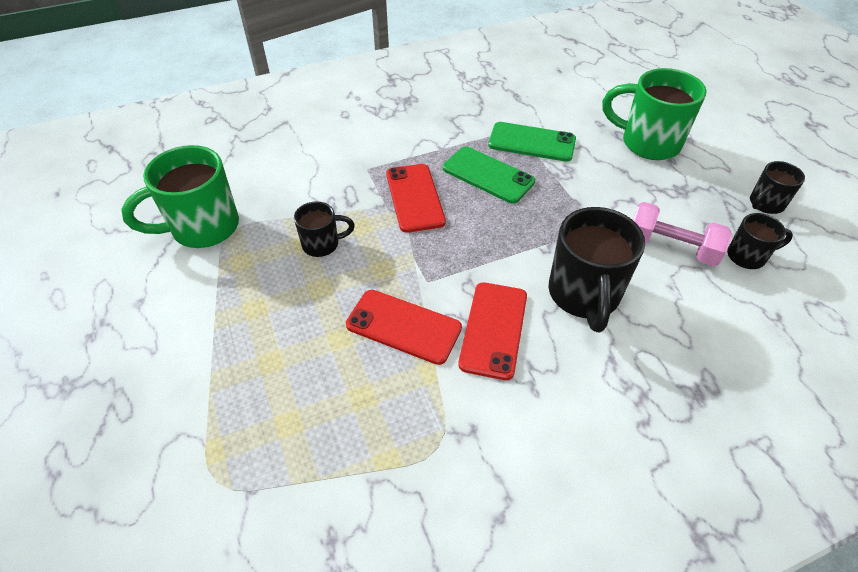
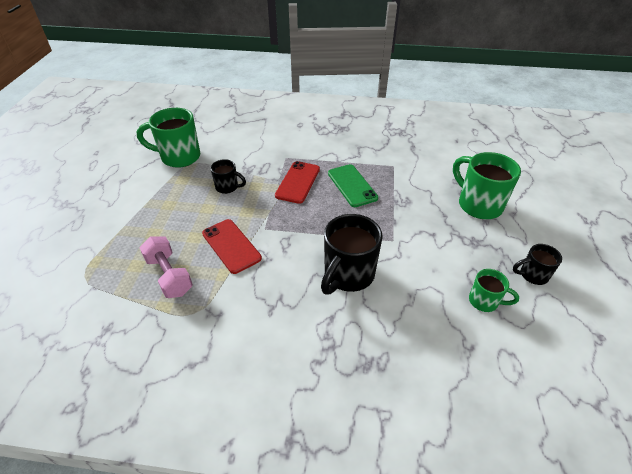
camera: 30 degrees right, 5 degrees down
(493, 329) = (277, 269): red phone -> none
(532, 142) = (397, 177): green phone -> none
(671, 247) = (433, 273): pink dumbbell -> pink dumbbell (169, 275)
(747, 256) = (484, 301): black mug -> green mug

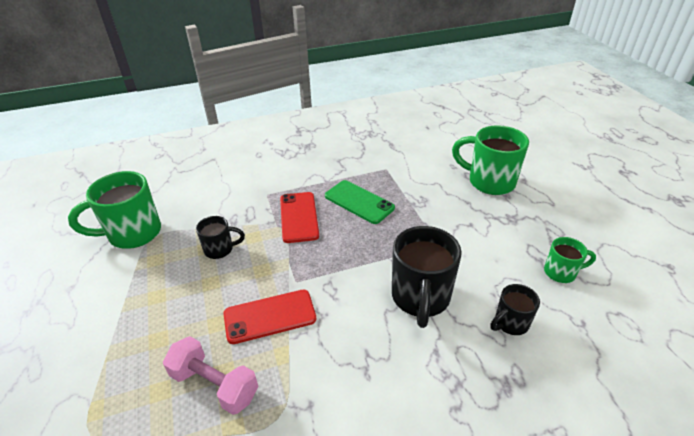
camera: 25 degrees left, 5 degrees down
(231, 246) = (270, 316): red phone -> red phone turned 45 degrees counterclockwise
(532, 275) = (580, 231): black mug -> black mug (510, 323)

